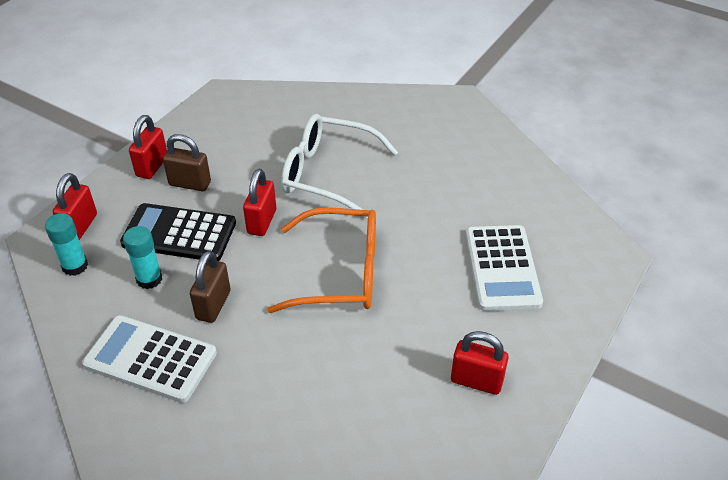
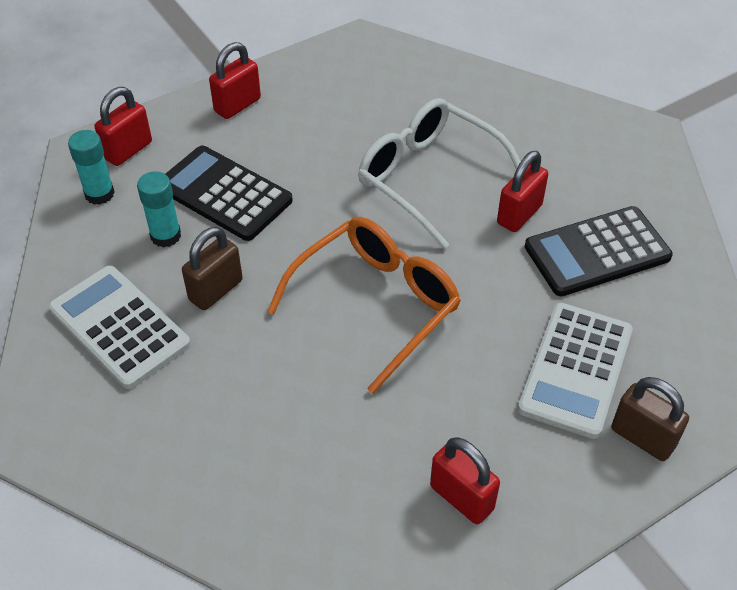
camera: 25 degrees right, 5 degrees up
(190, 184) = (267, 138): brown padlock -> brown padlock (642, 437)
(262, 222) = (321, 211): red padlock -> red padlock (519, 214)
(341, 273) = (376, 304): orange glasses -> orange glasses turned 75 degrees counterclockwise
(471, 187) = (597, 252): none -> black calculator

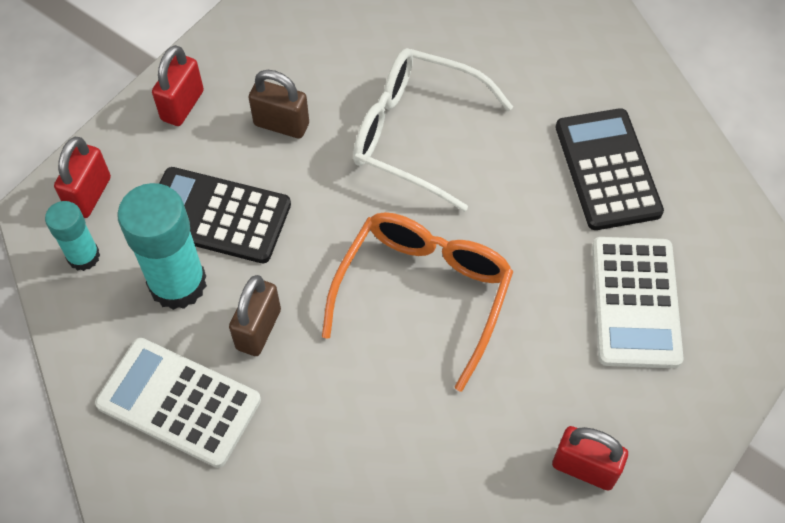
camera: 20 degrees left, 10 degrees up
(165, 236) = (178, 284): turquoise glue stick -> turquoise glue stick, size x1.75
(519, 214) = (520, 150): red padlock -> none
(597, 252) = (607, 169): black calculator -> black calculator turned 120 degrees clockwise
(642, 437) = (719, 352): brown padlock -> brown padlock (281, 124)

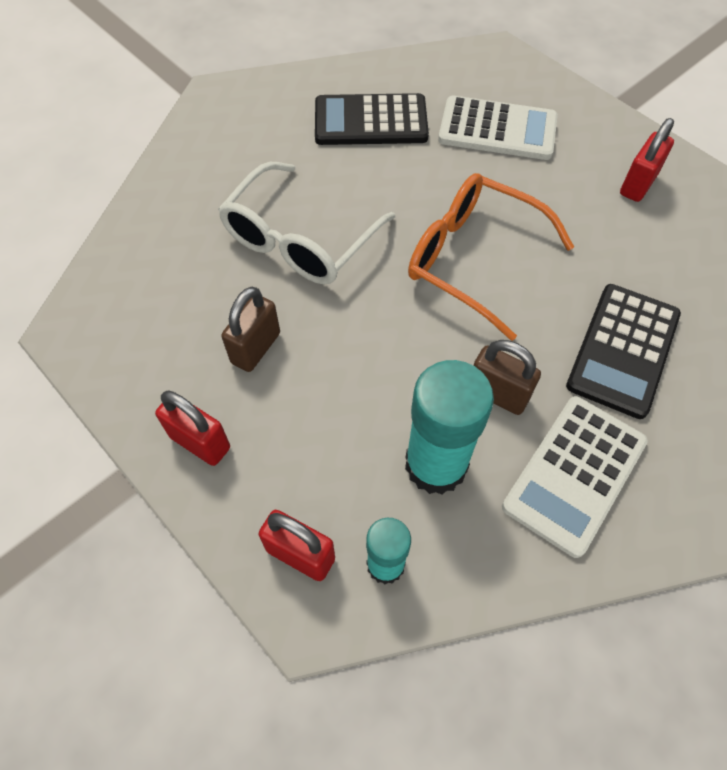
camera: 80 degrees left, 0 degrees up
(217, 216) = (357, 419): black calculator -> black calculator (623, 350)

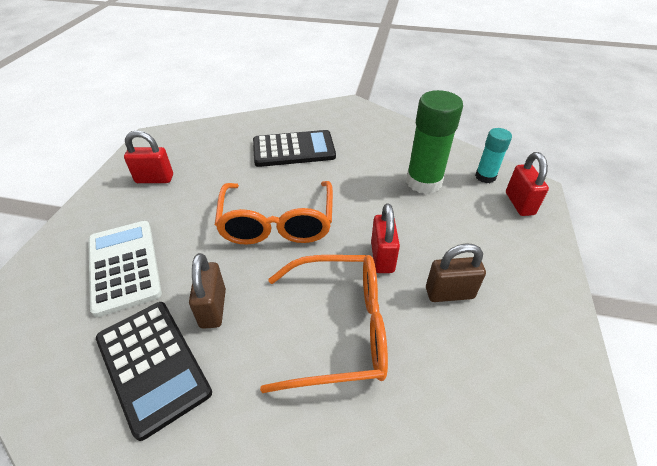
camera: 125 degrees left, 15 degrees down
(200, 442) = (532, 278): red padlock -> red padlock (382, 257)
(299, 240) = (339, 328): white glasses -> orange glasses
(436, 465) = (423, 182): turquoise glue stick -> green glue stick
(497, 394) = (363, 178): brown padlock -> brown padlock (213, 308)
(574, 474) = (377, 143): white calculator -> none

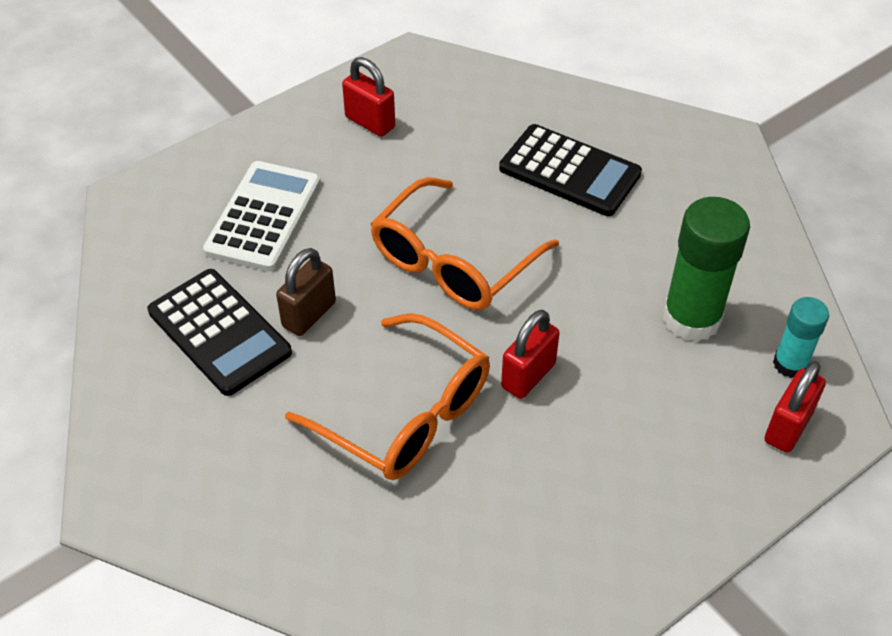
camera: 40 degrees right, 5 degrees up
(152, 365) = (219, 332): black calculator -> black calculator turned 45 degrees counterclockwise
(449, 293) = (558, 461): brown padlock -> none

